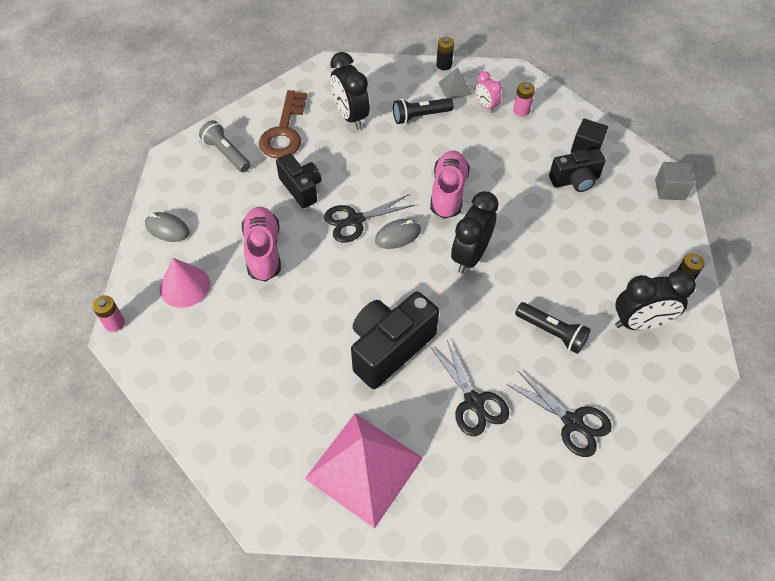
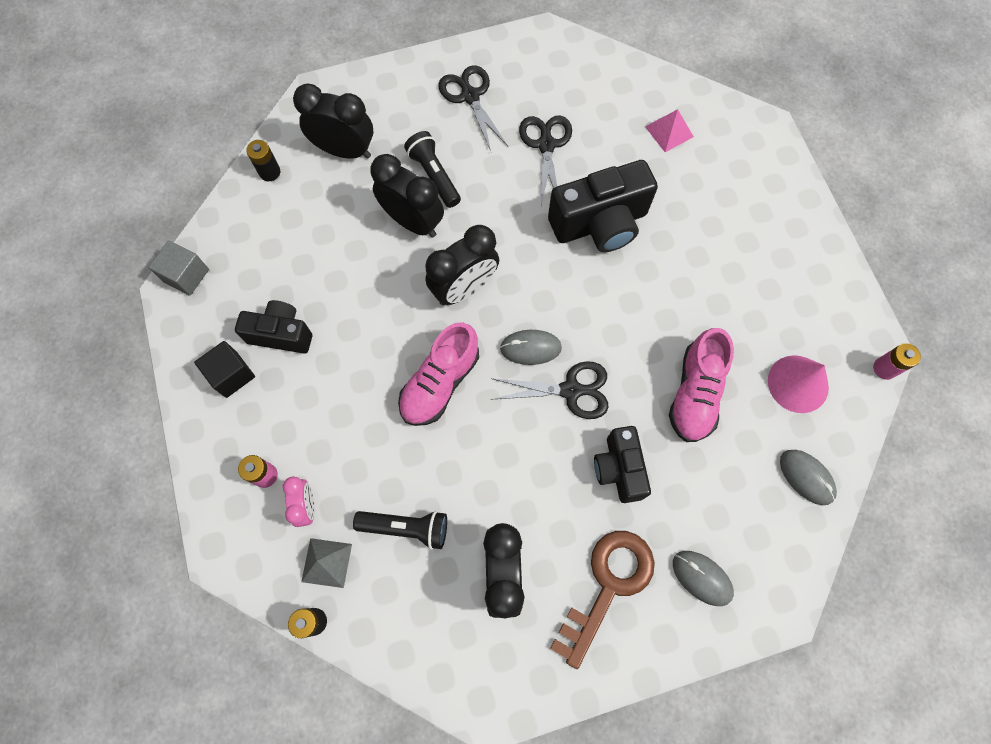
camera: 155 degrees left, 15 degrees up
(226, 154) = (702, 578): grey flashlight -> grey mouse
(364, 468) = (669, 131): pink pyramid -> pink pyramid, size x0.45
(542, 288) = (413, 222): none -> black clock

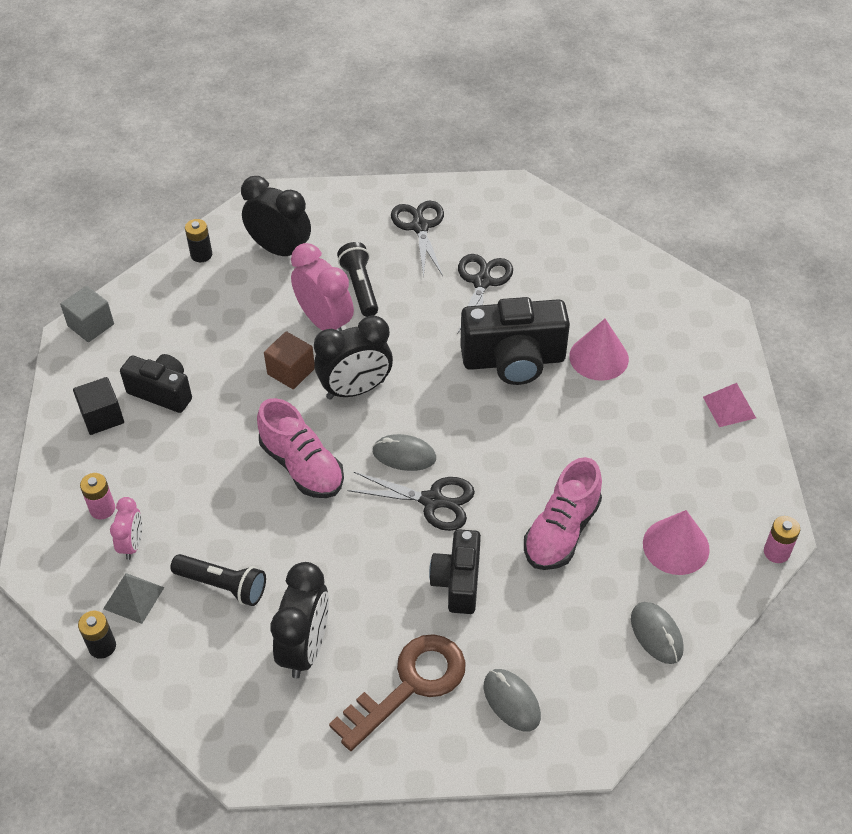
camera: 15 degrees right, 20 degrees down
(397, 282) = (291, 371): none -> brown cube
(413, 222) = (325, 322): black clock -> pink clock
(440, 383) = (302, 466): pink shoe -> pink shoe turned 90 degrees counterclockwise
(669, 131) = (613, 293): pink pyramid -> pink pyramid (729, 407)
(675, 203) = (599, 357): none -> pink cone

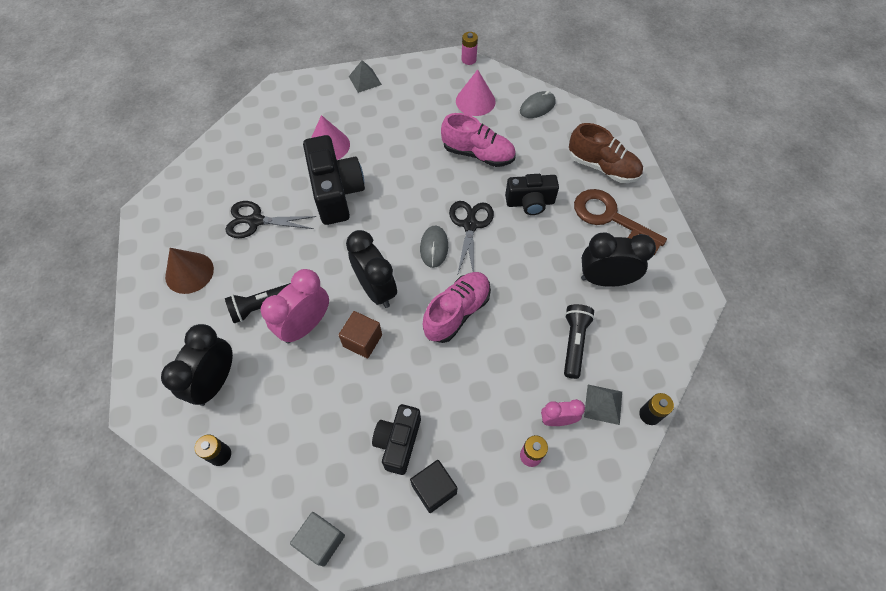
camera: 100 degrees left, 10 degrees up
(420, 227) = (189, 272): black scissors -> brown cone
(511, 701) = (602, 167): grey mouse -> brown shoe
(729, 407) = (365, 80): pink pyramid -> grey pyramid

